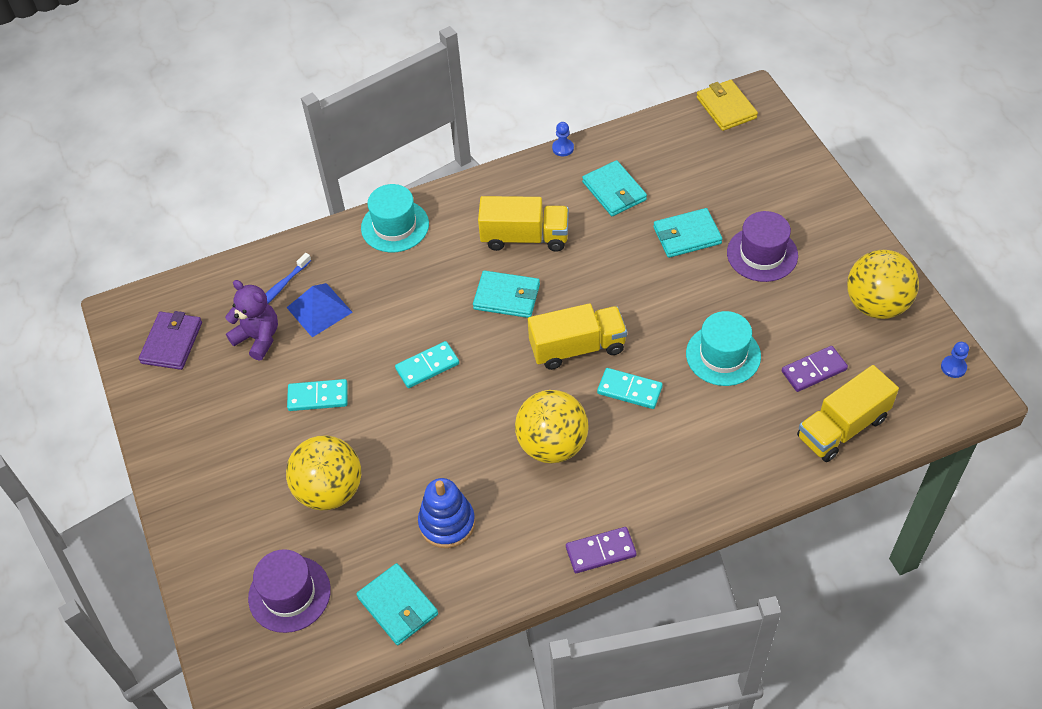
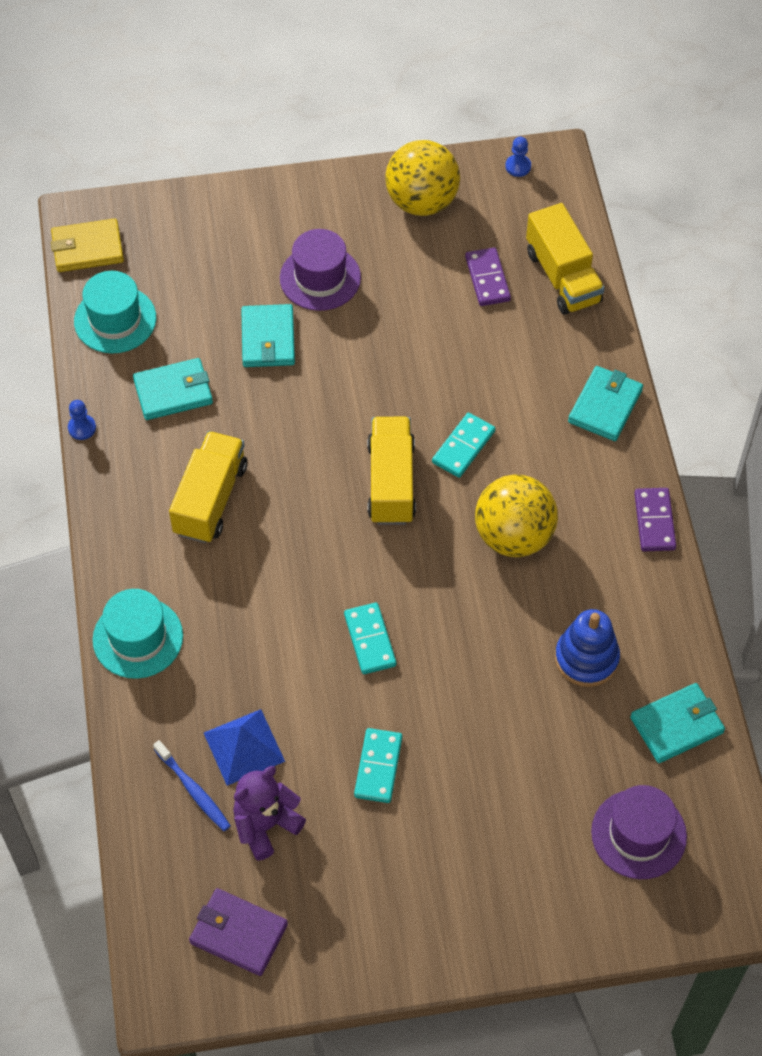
camera: 80 degrees left, 5 degrees up
(330, 490) = (514, 772): yellow ball -> none
(507, 297) = (294, 537): turquoise wallet -> turquoise wallet (605, 406)
(723, 355) = (443, 351): turquoise hat -> turquoise hat (115, 320)

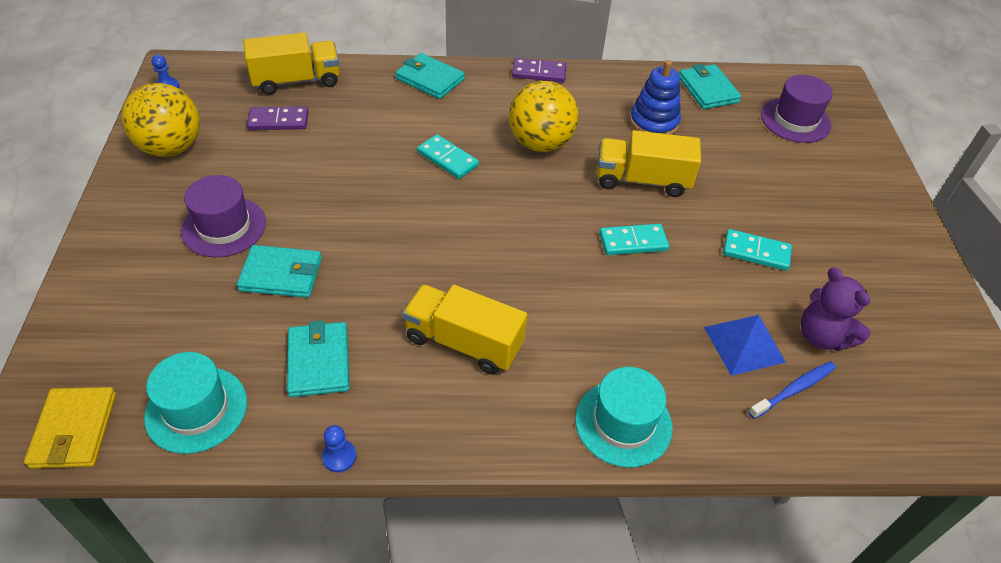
camera: 85 degrees left, 10 degrees down
(238, 933) = (933, 369): purple wallet -> none
(391, 482) = (473, 207): yellow truck -> yellow truck (642, 180)

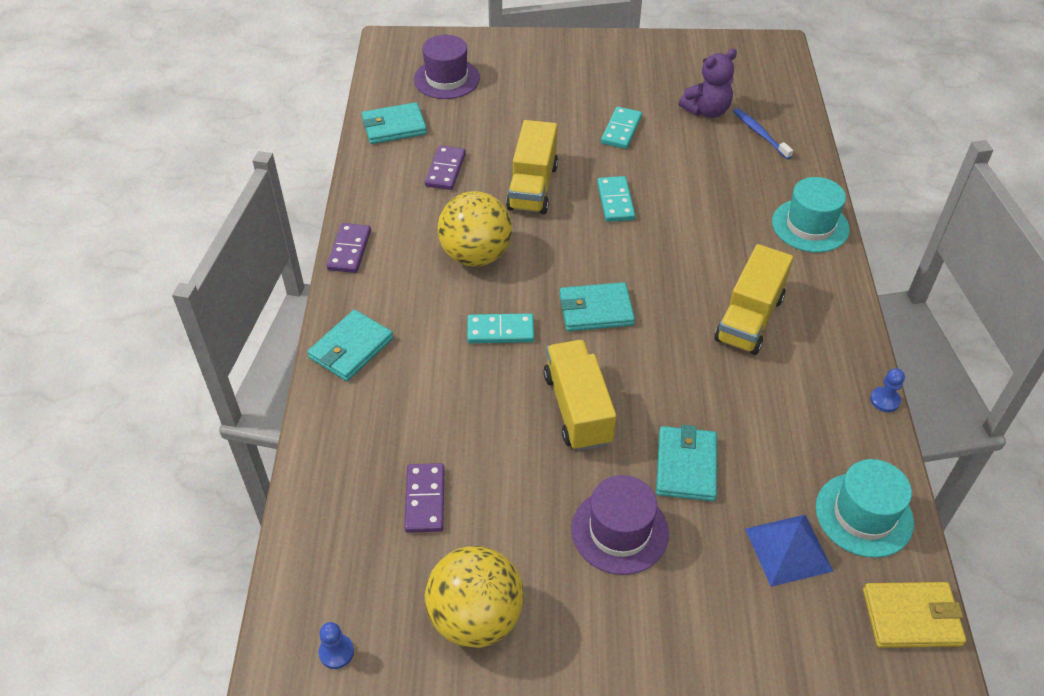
camera: 85 degrees left, 0 degrees up
(296, 81) = (339, 489): yellow truck -> yellow truck (577, 409)
(318, 361) = (790, 423): turquoise wallet -> turquoise wallet (595, 310)
(448, 159) = (500, 331): turquoise domino -> turquoise domino turned 45 degrees clockwise
(653, 122) = (445, 170): blue stacking toy -> purple domino
(744, 344) = (721, 152): blue pyramid -> blue pyramid (788, 549)

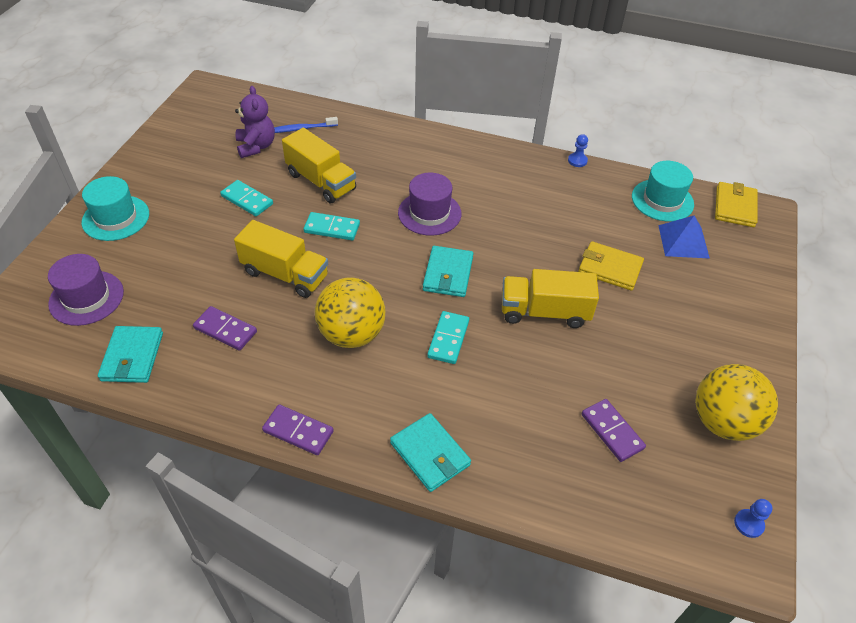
camera: 75 degrees left, 0 degrees up
(425, 499) = (612, 431): purple domino -> purple domino turned 45 degrees clockwise
(619, 531) = (658, 319): purple hat -> purple hat (429, 213)
(686, 466) = (609, 268): turquoise wallet -> yellow wallet
(749, 319) = (488, 196): yellow truck -> yellow truck (321, 181)
(810, 225) = (411, 138): turquoise hat -> turquoise hat (116, 218)

